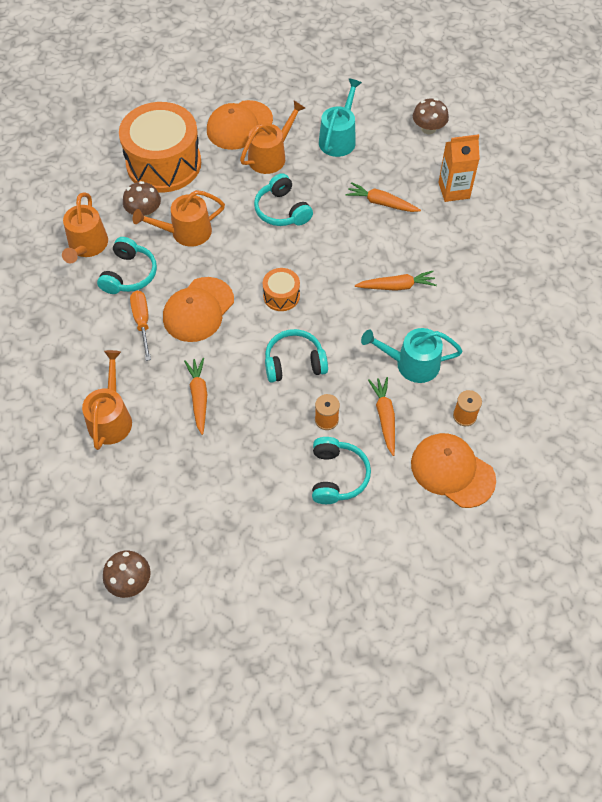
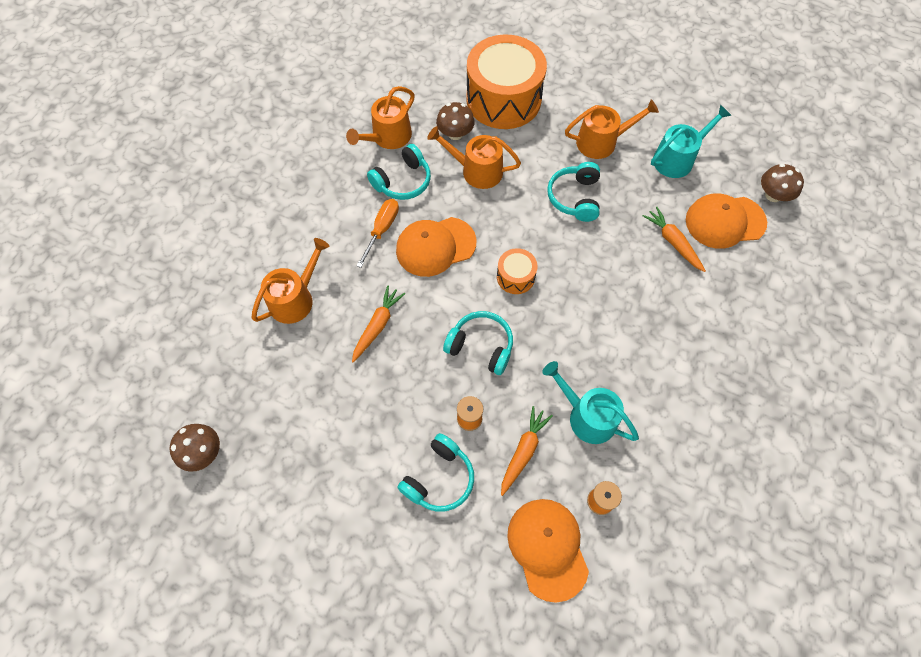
camera: 35 degrees right, 5 degrees up
(239, 125) = (594, 99): orange cap -> orange cap (725, 221)
(397, 286) = (628, 331): orange carrot -> none
(454, 190) = (754, 270): orange carton -> none

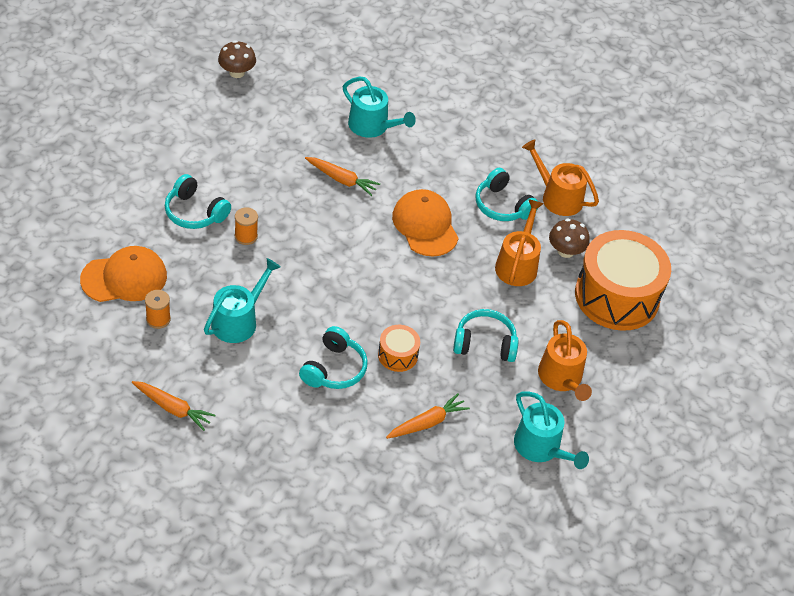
camera: 85 degrees right, 15 degrees down
(295, 299) = (372, 126): orange watering can -> turquoise watering can
(382, 229) = (445, 187): orange screwdriver -> none
(481, 346) = (315, 250): turquoise headphones -> turquoise headphones (334, 369)
(515, 277) = (389, 283): orange drum -> orange drum (397, 355)
(523, 451) = (211, 271): orange carrot -> orange carrot (173, 408)
(725, 221) = (454, 477): orange cap -> none
(773, 195) = (491, 535): brown mushroom -> none

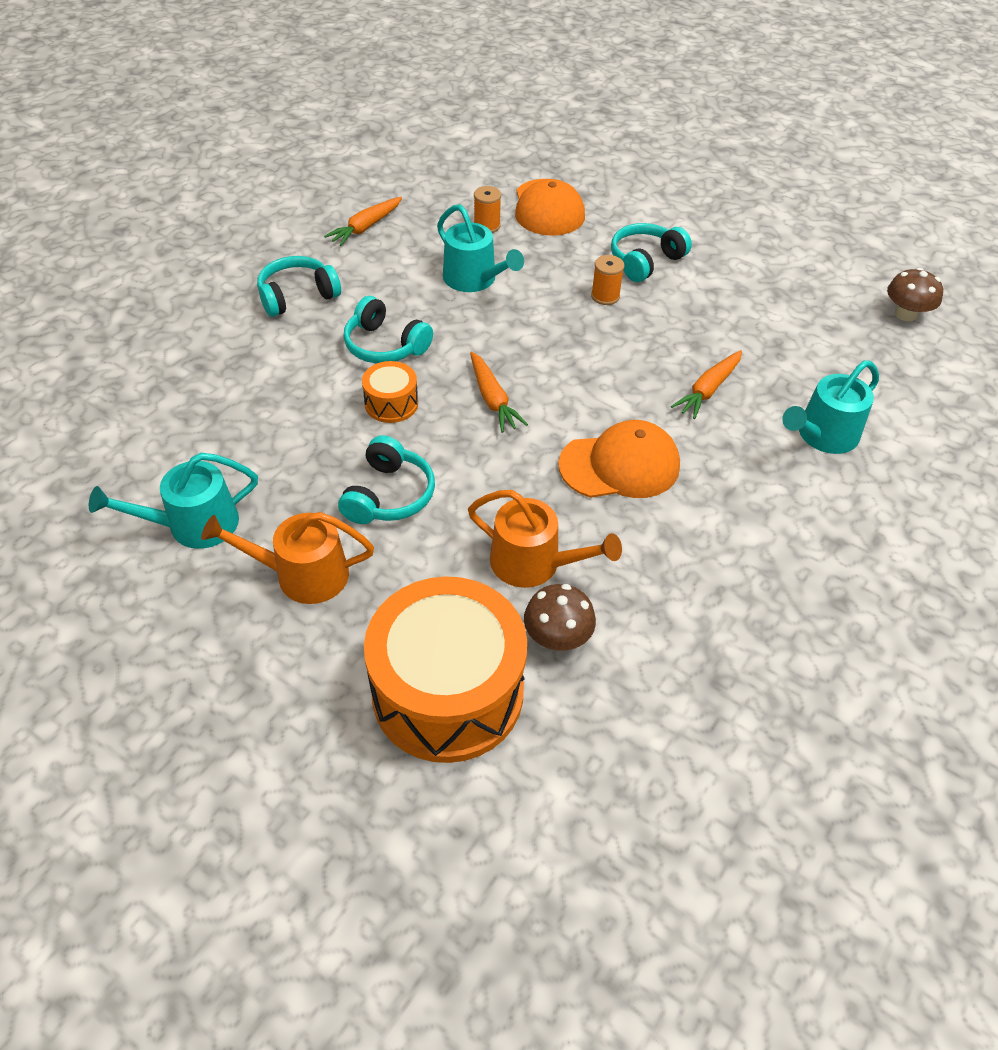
camera: 105 degrees right, 0 degrees up
(427, 422) = (278, 416): orange carrot -> orange carrot (493, 399)
(502, 206) = (661, 567): turquoise headphones -> turquoise headphones (297, 296)
(557, 197) = (683, 652): orange watering can -> none

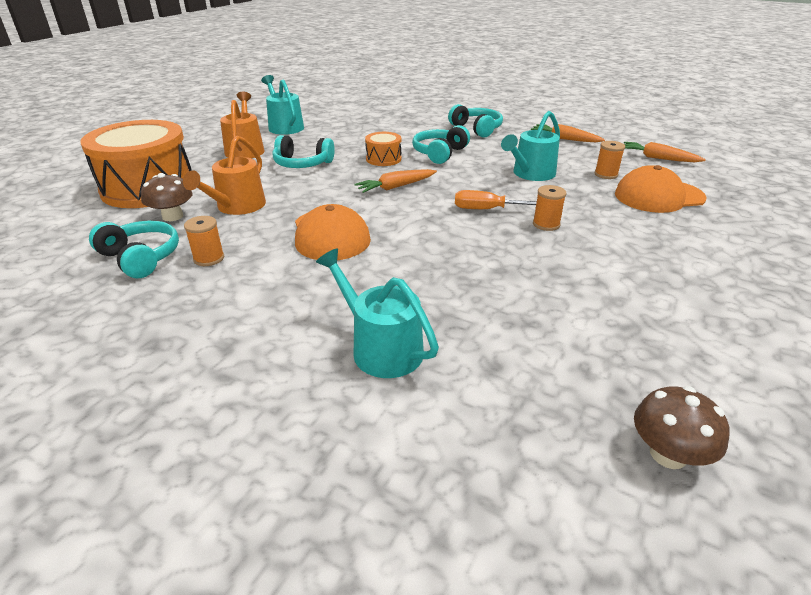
camera: 85 degrees right, 15 degrees down
(567, 330) = (488, 209): none -> orange screwdriver
(645, 261) = (618, 243): turquoise headphones -> turquoise headphones (141, 258)
(675, 577) = (209, 258): none -> orange spool
(708, 390) = (434, 276): orange carrot -> orange carrot (657, 158)

